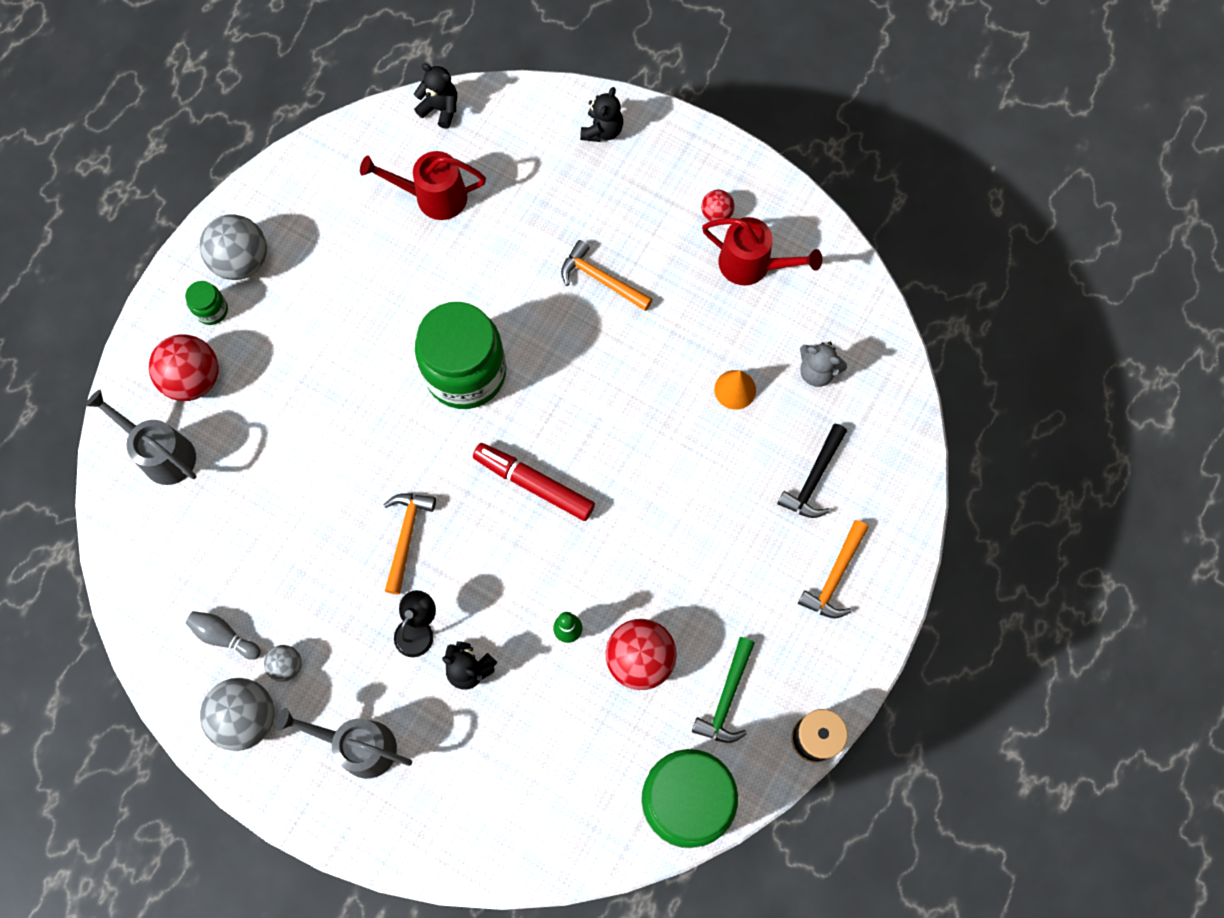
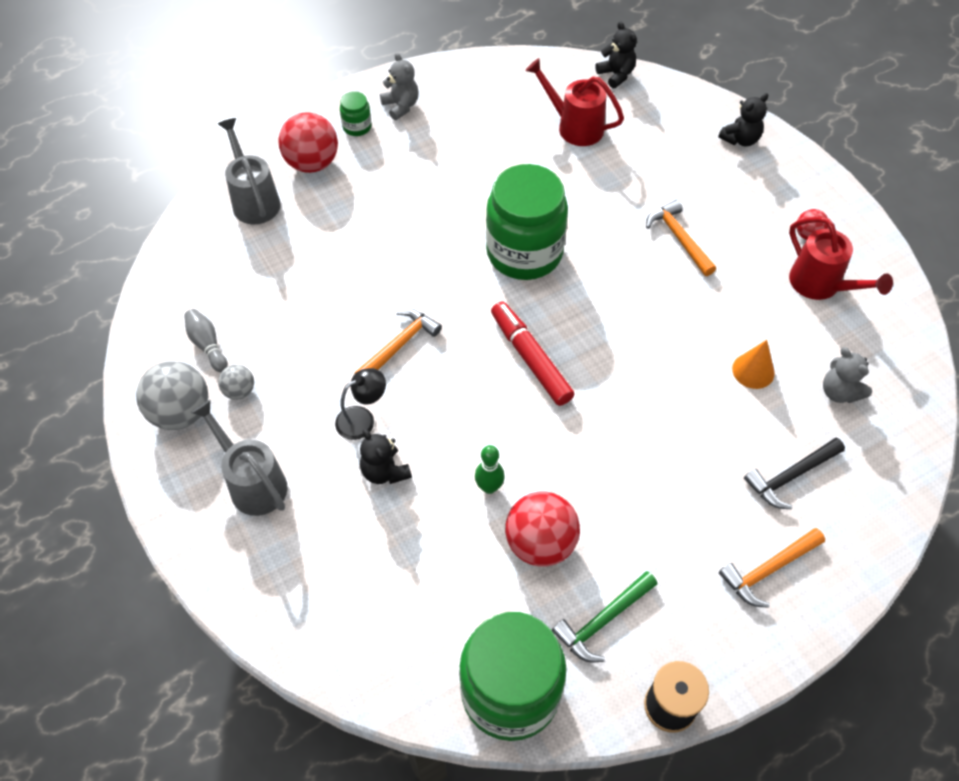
camera: 30 degrees right, 15 degrees down
(242, 261) = (401, 106): grey ball -> grey teddy bear

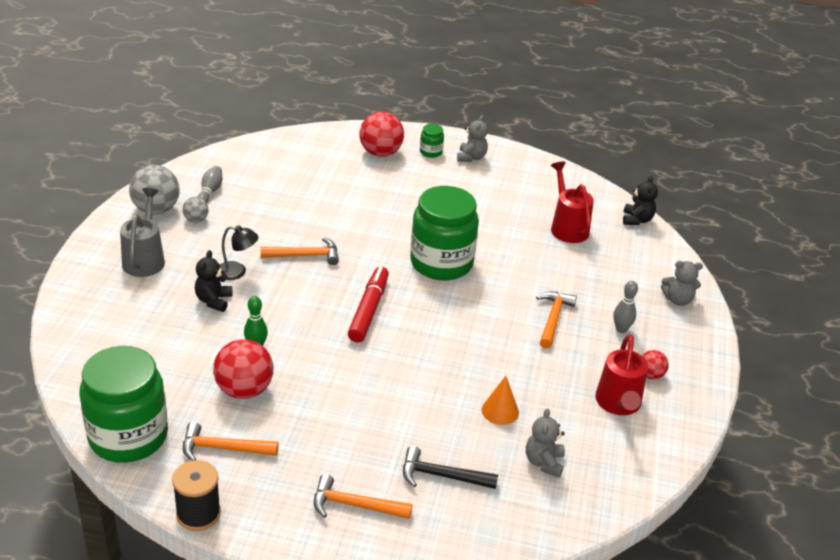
camera: 40 degrees right, 20 degrees down
(254, 200) = (325, 149): grey watering can -> none
(603, 620) = (223, 448): green hammer -> orange hammer
(737, 206) = (621, 329): none -> grey bowling pin
(740, 139) = (677, 300): black teddy bear -> grey teddy bear

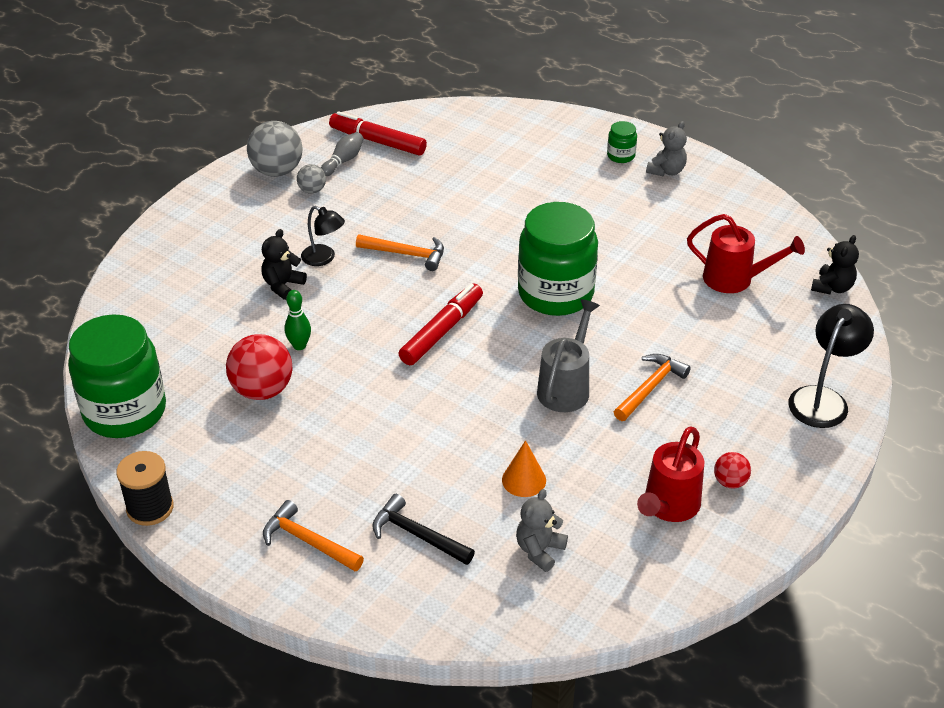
camera: 25 degrees right, 5 degrees up
(145, 259) = (237, 224): grey watering can -> grey watering can (566, 387)
(223, 448) = (209, 447): orange hammer -> none
(230, 172) = (377, 141): none -> red marker
(380, 153) = (560, 147): red ball -> none
(567, 227) = (735, 279): red watering can -> red watering can turned 105 degrees clockwise
(621, 329) = (727, 419): grey bowling pin -> none
(677, 300) = (823, 399): grey teddy bear -> black lamp

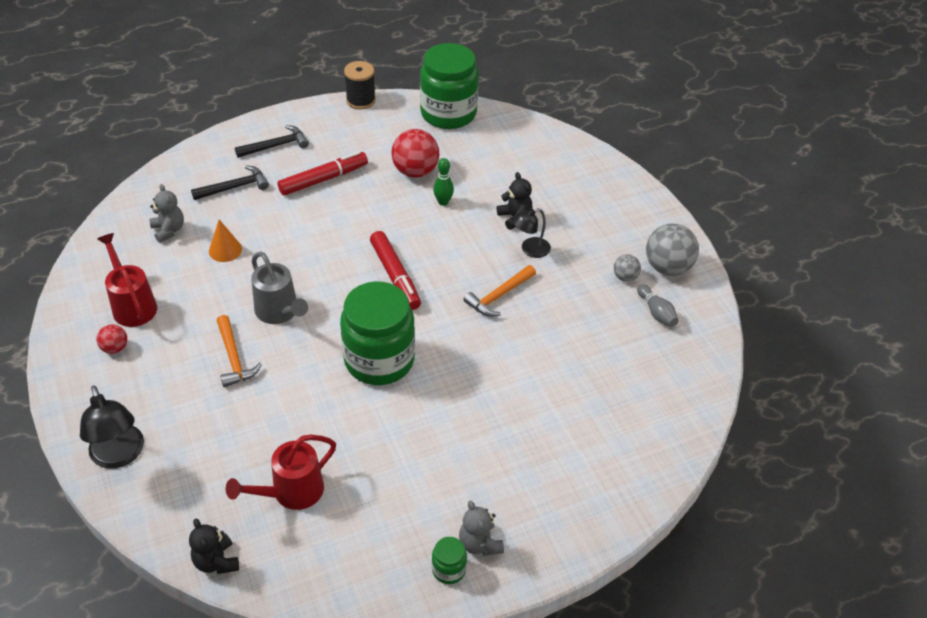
camera: 120 degrees right, 5 degrees up
(308, 542) = (276, 146): orange hammer -> black hammer
(377, 141) = (673, 347): red marker -> red marker (323, 179)
(621, 156) = (531, 520): green jar -> green jar (449, 569)

